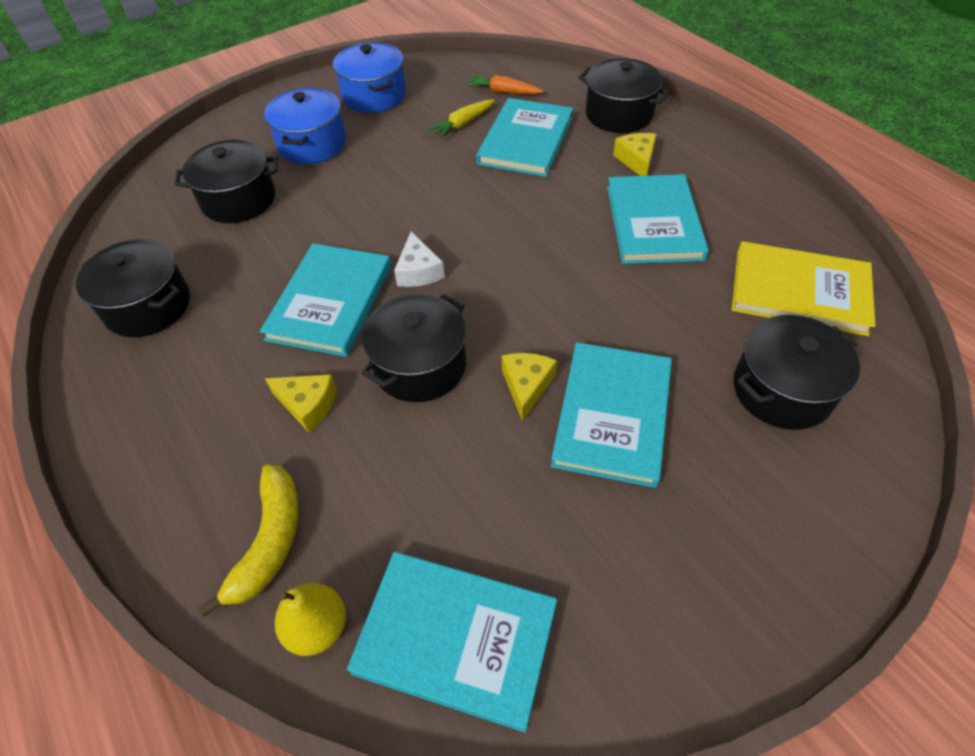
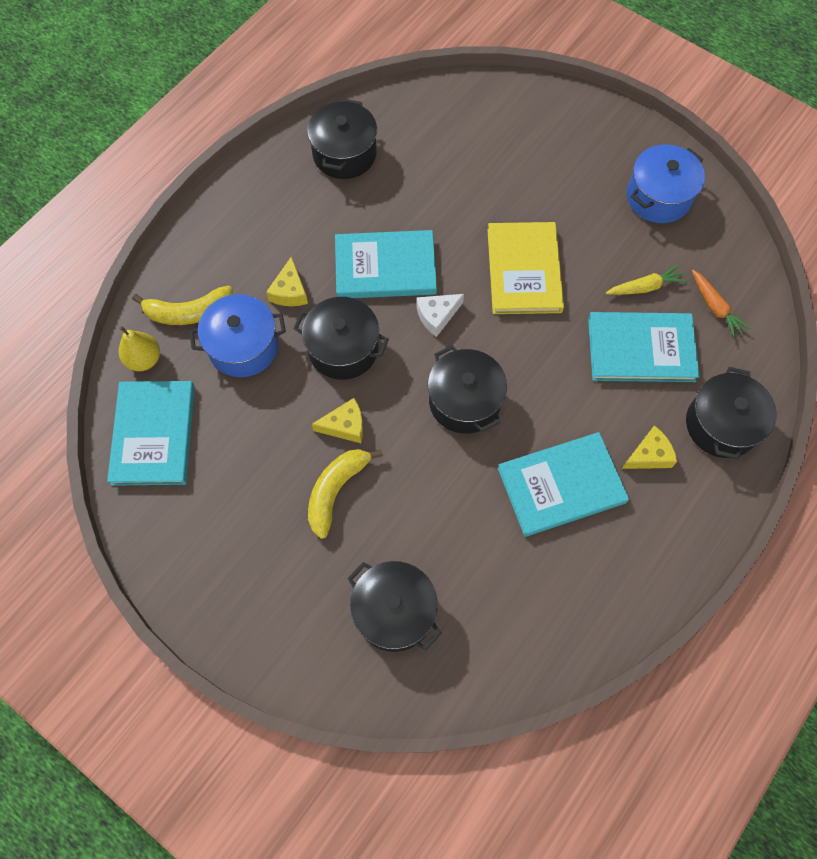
camera: 70 degrees right, 15 degrees up
(239, 200) = (473, 156): black pot -> black pot (464, 401)
(312, 144) = (564, 177): blue pot -> blue pot (243, 346)
(462, 124) = (645, 287): yellow carrot -> yellow carrot turned 135 degrees clockwise
(503, 92) = (715, 307): orange carrot -> orange carrot turned 150 degrees clockwise
(612, 415) = (336, 490): turquoise book -> yellow banana
(799, 291) = (511, 621): yellow book -> yellow book (524, 270)

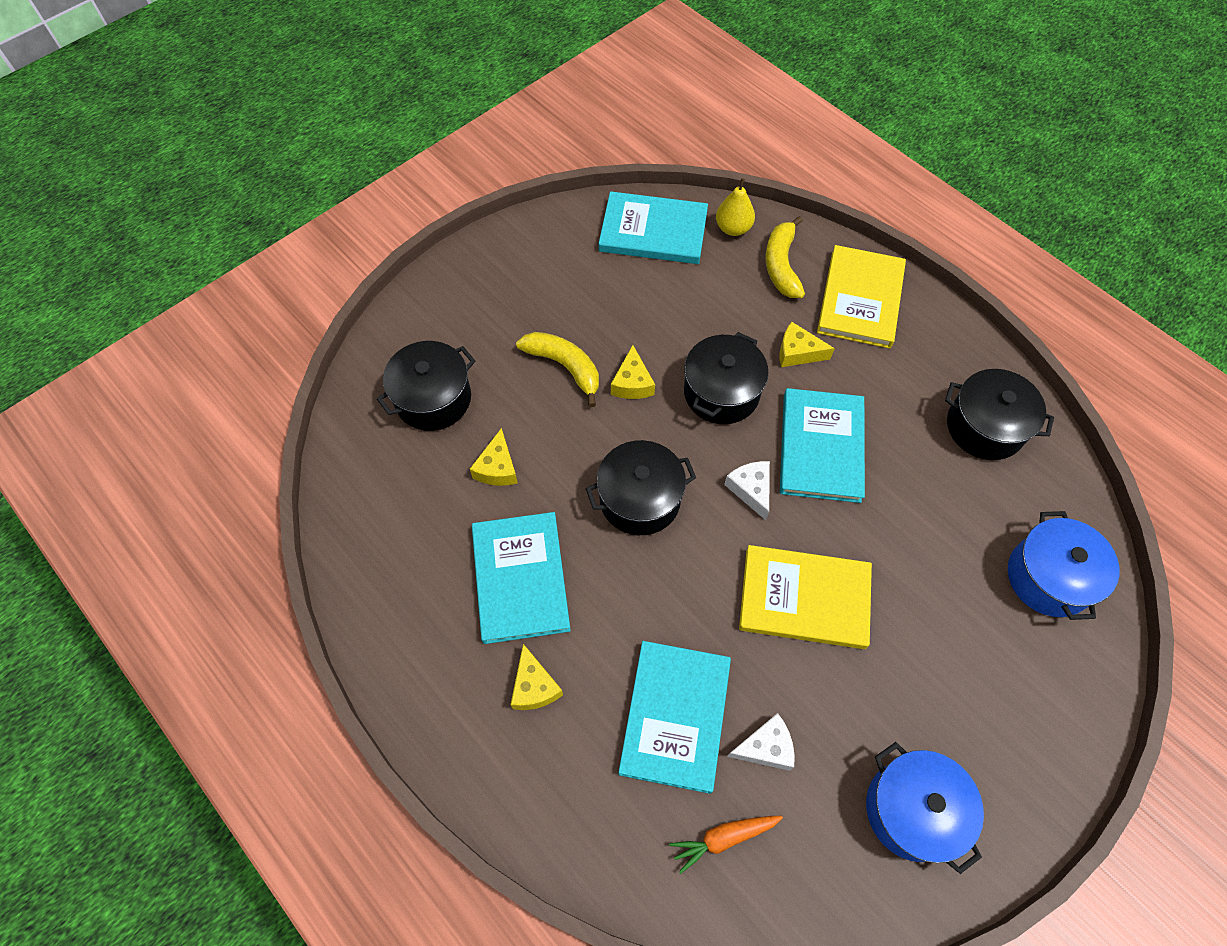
camera: 100 degrees right, 5 degrees down
(223, 245) = (860, 299): none -> yellow book
(243, 346) = (736, 306): blue pot -> blue pot (1048, 577)
(459, 530) = (497, 468): none -> yellow cheese
(645, 287) = (765, 747): yellow carrot -> white cheese
(721, 425) = (554, 790): black pot -> none

